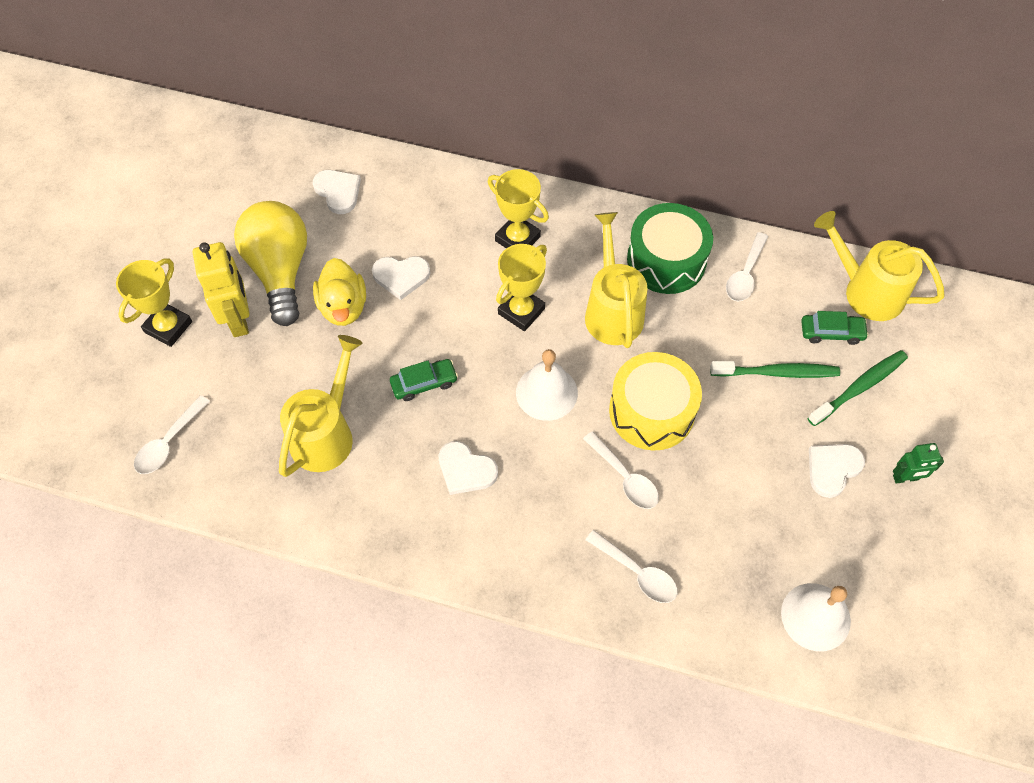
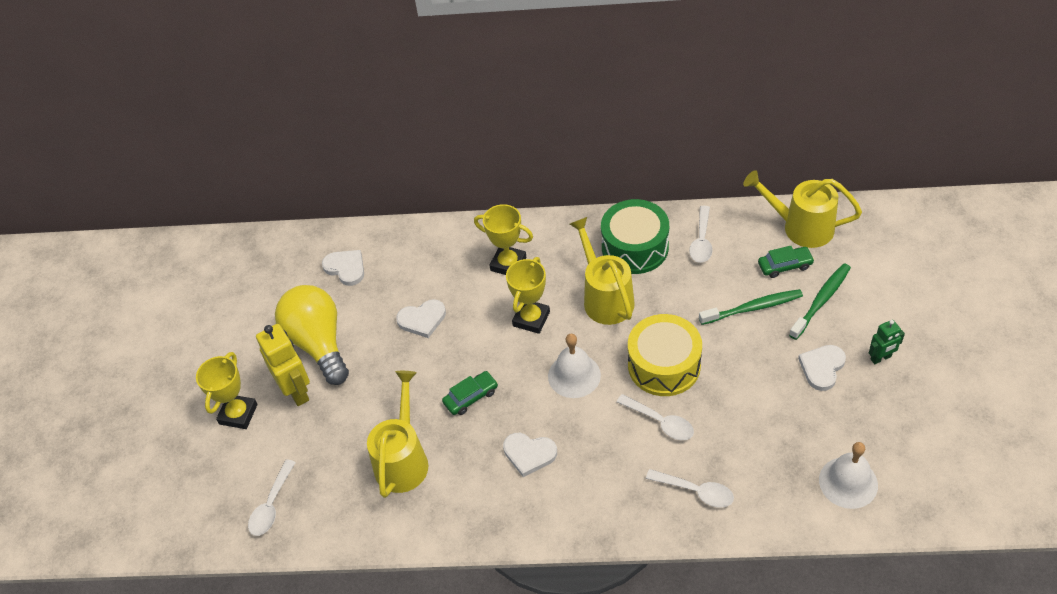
camera: 10 degrees left, 10 degrees down
(343, 307) = (382, 356): yellow duck -> none

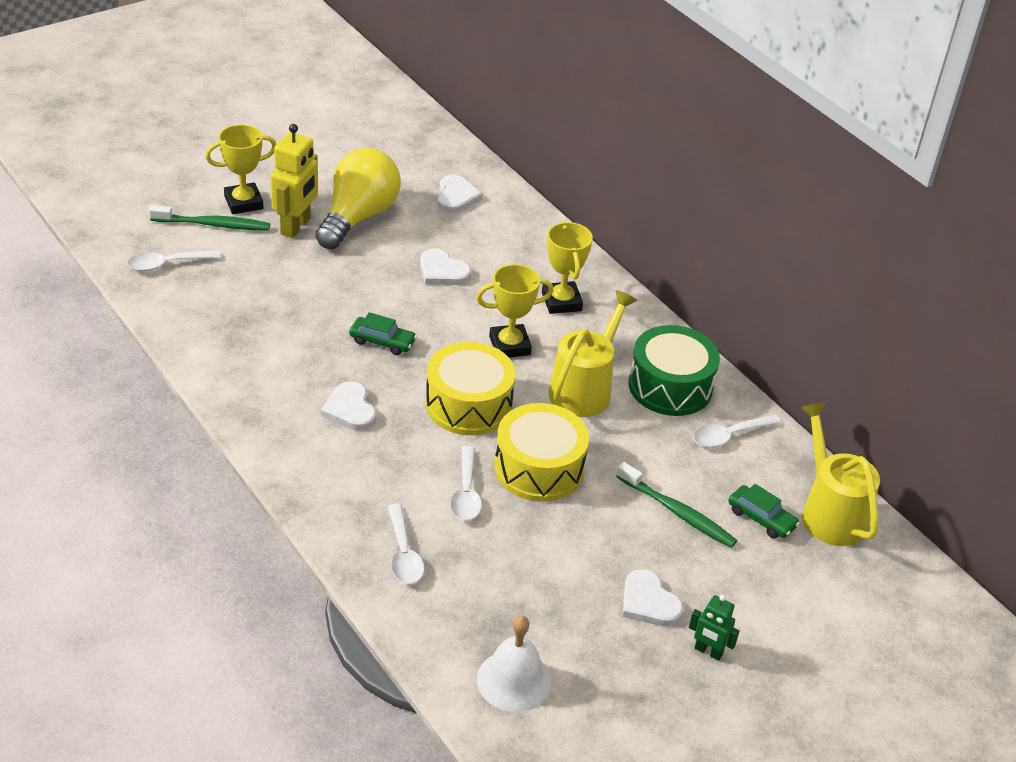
camera: 45 degrees right, 10 degrees down
(403, 459) = (277, 325): yellow watering can -> none
(574, 375) = (468, 404): white bell -> yellow drum
(821, 301) = (741, 568): green toothbrush -> green toothbrush (213, 224)
(822, 368) = (649, 602): white heart -> white heart turned 120 degrees counterclockwise

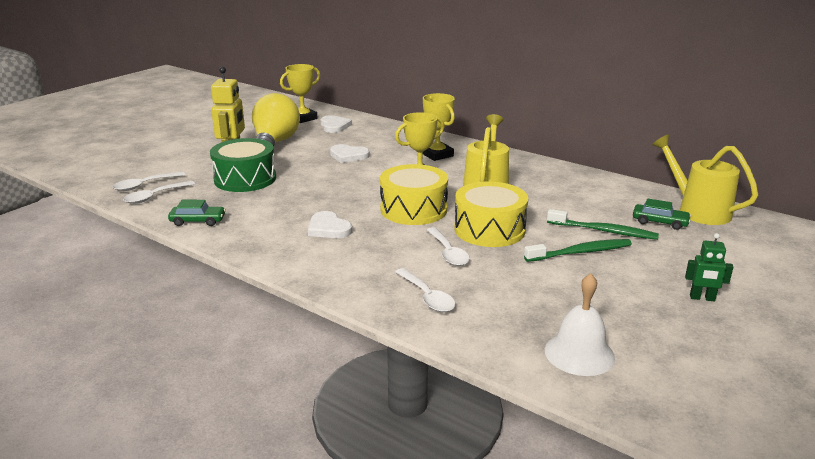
camera: 15 degrees left, 15 degrees down
(213, 224) = (171, 162): green toothbrush -> green toothbrush (580, 252)
(243, 202) = (189, 150): yellow trophy -> yellow trophy (303, 118)
(382, 341) = (329, 192): green car -> green car (198, 221)
(649, 602) = (632, 281): white heart -> none
(670, 386) = (539, 176): green drum -> green drum (245, 179)
(729, 435) = (598, 190): white spoon -> white spoon (155, 196)

